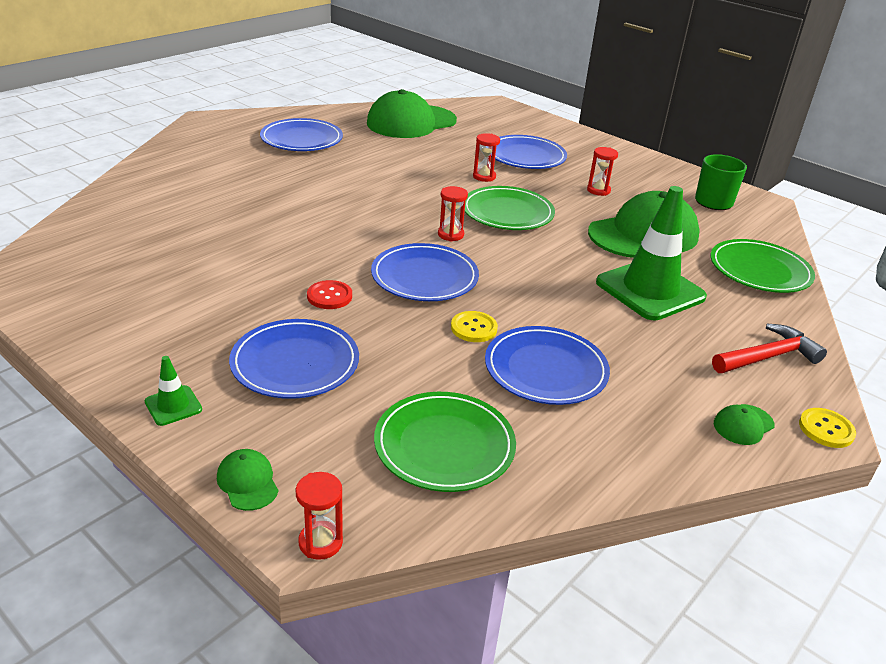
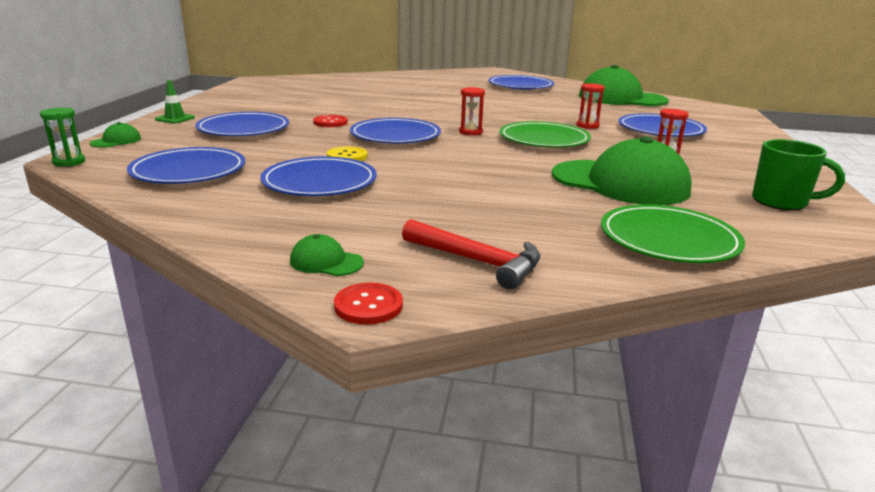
camera: 60 degrees right, 10 degrees down
(320, 542) = (69, 162): red hourglass -> green hourglass
(444, 445) = (188, 171): green plate -> blue plate
(650, 290) = (515, 198): green traffic cone -> none
(826, 429) = (368, 306): yellow button -> red button

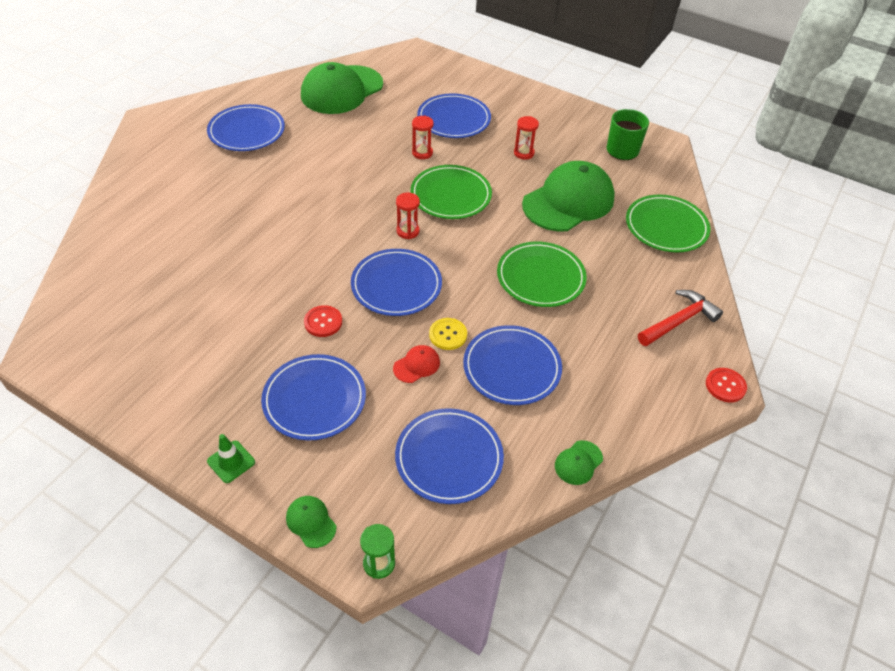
camera: 70 degrees left, 25 degrees up
(300, 151) = (416, 365): none -> red cap
(326, 262) = (665, 393): green cap -> green cap (578, 463)
(470, 182) = (540, 277): none -> green plate

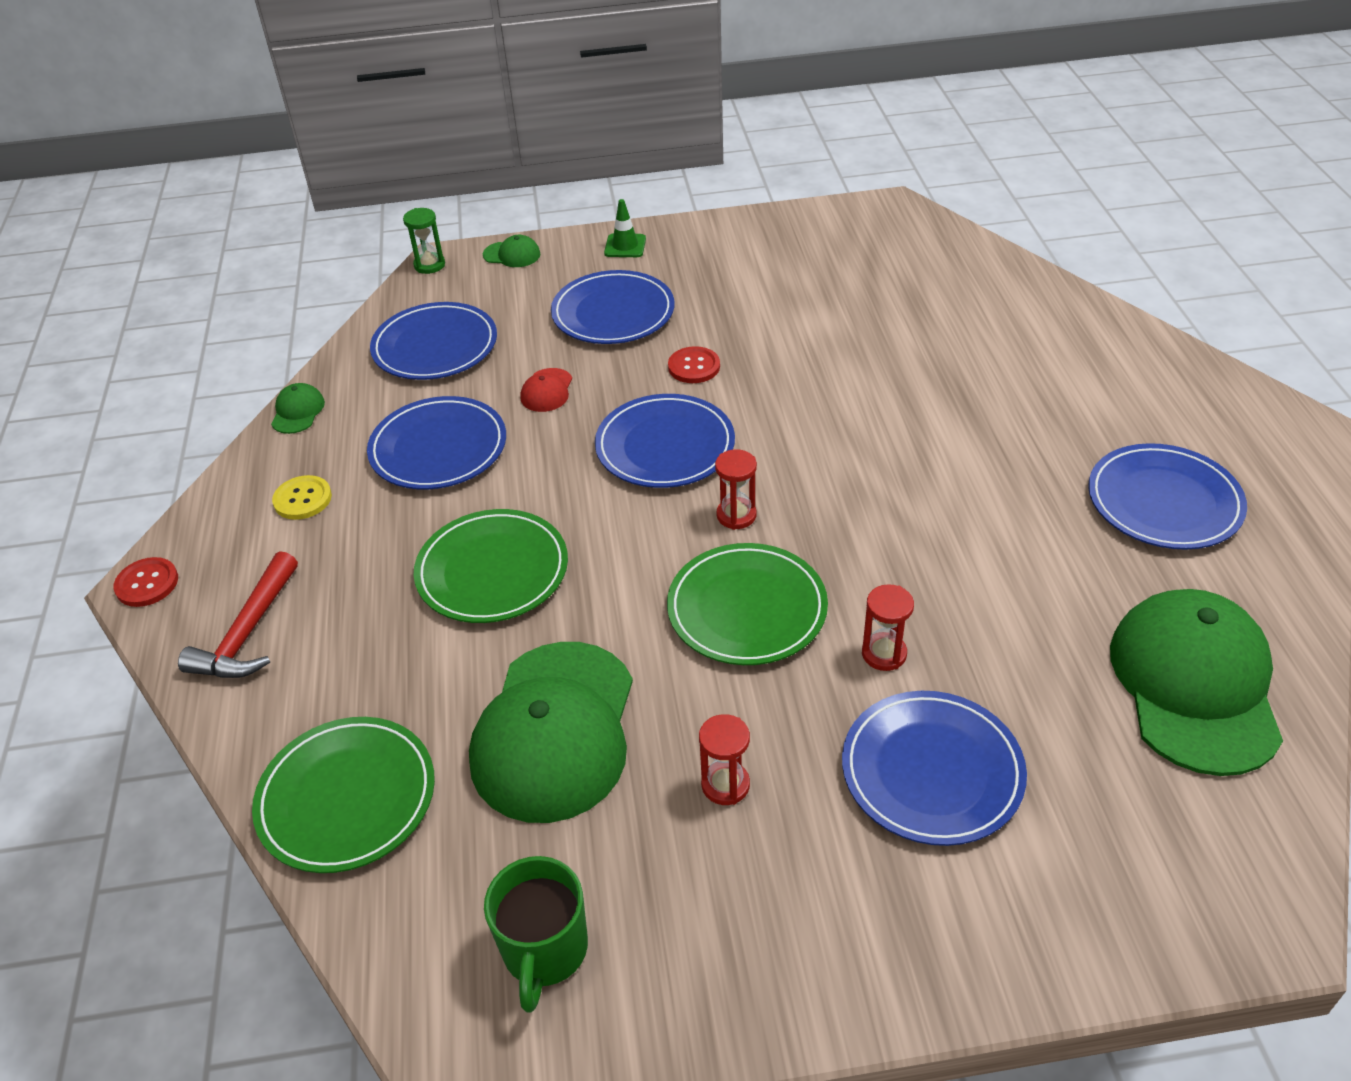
camera: 145 degrees right, 5 degrees down
(448, 335) = (544, 435): yellow button -> yellow button (302, 499)

